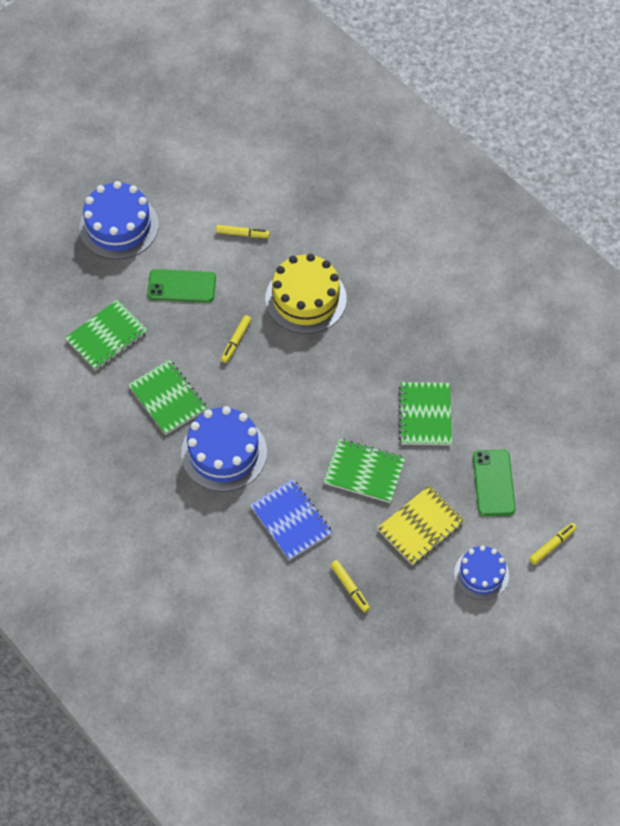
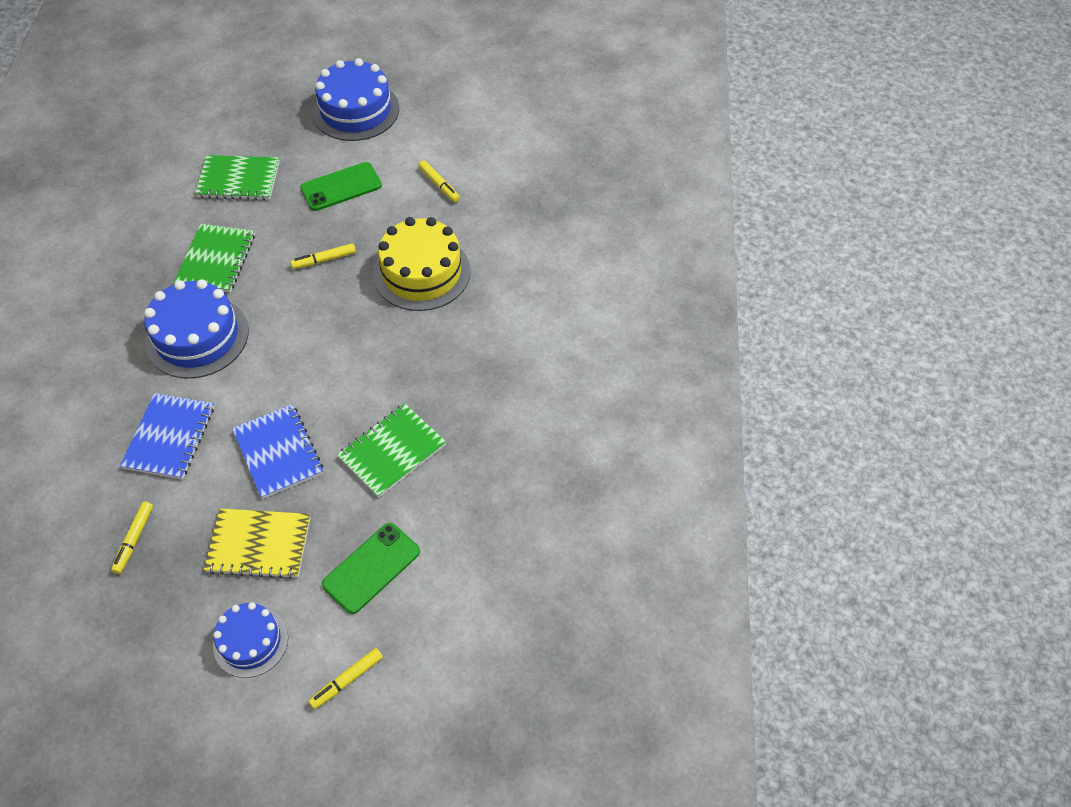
camera: 45 degrees right, 5 degrees down
(181, 286) = (341, 187): green phone -> green phone turned 75 degrees counterclockwise
(364, 472) = (278, 452): green notebook -> blue notebook
(552, 545) = (347, 680): yellow marker -> yellow marker turned 135 degrees clockwise

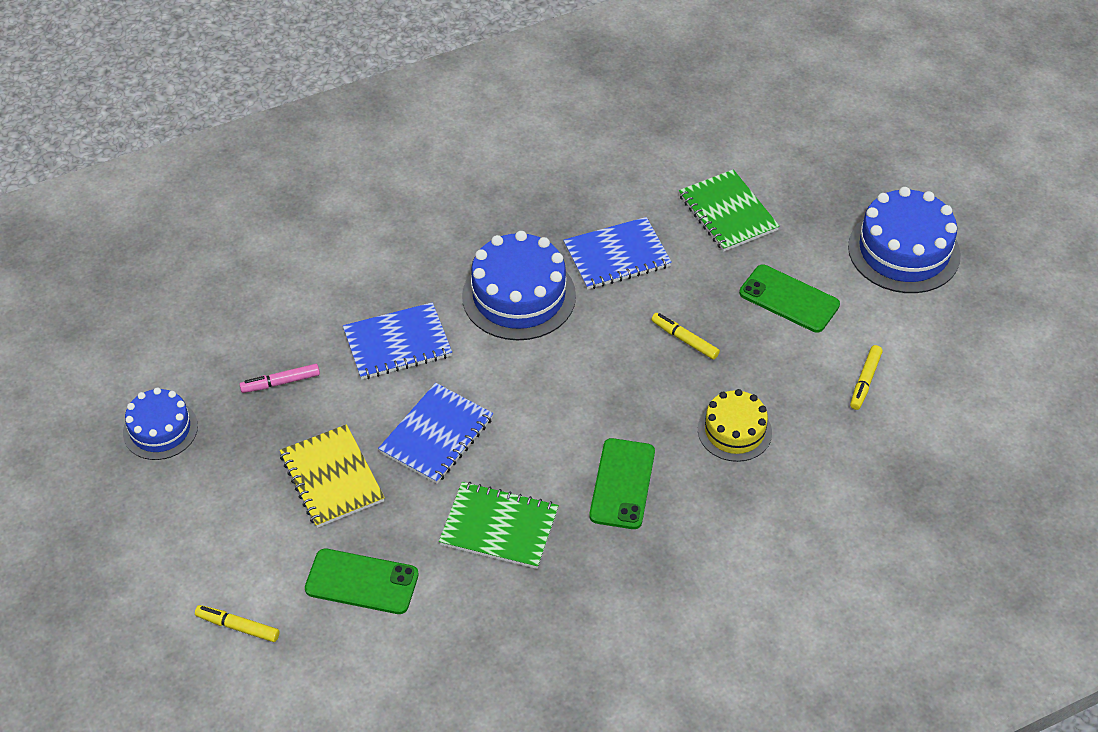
camera: 60 degrees right, 5 degrees down
(134, 540) = (280, 382): yellow marker -> pink marker
(216, 260) = (617, 256): green notebook -> blue notebook
(250, 641) = (234, 529): blue cake -> blue cake (160, 429)
(414, 358) = (622, 484): none -> green phone
(421, 272) = (734, 431): yellow cake -> yellow cake, size x0.61

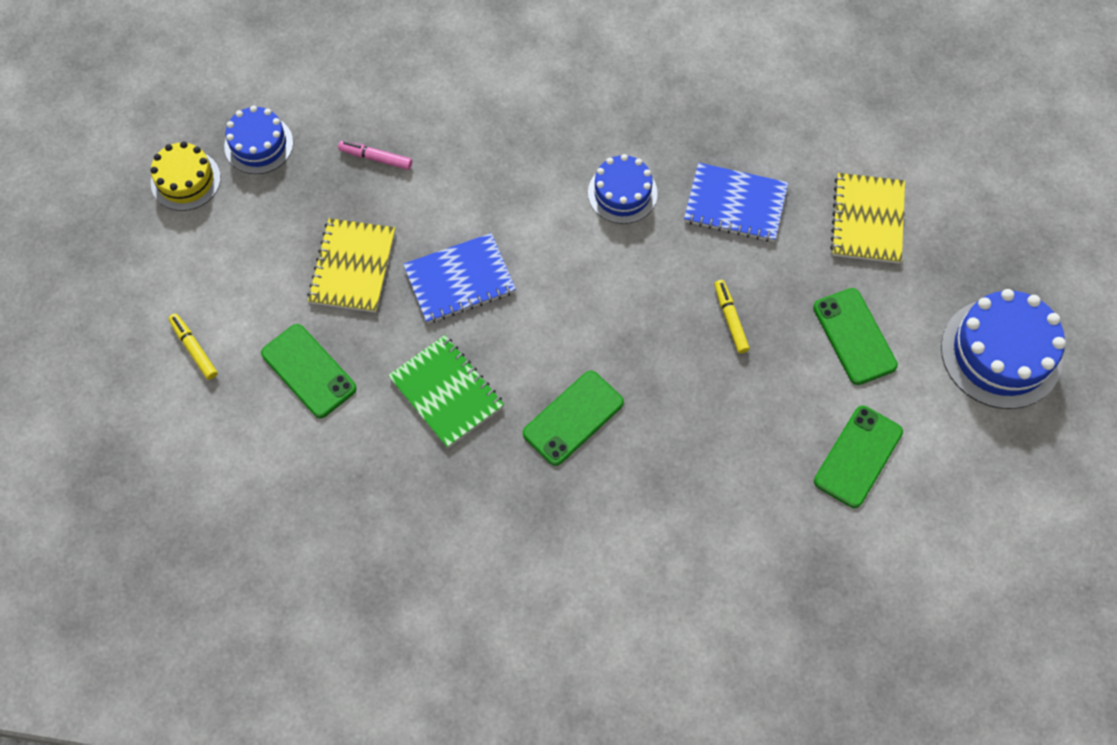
camera: 35 degrees right, 15 degrees up
(397, 343) = (491, 178): blue notebook -> none
(519, 296) = (622, 193): blue cake -> blue cake, size x0.61
(727, 213) = (867, 220): green notebook -> yellow notebook
(734, 431) = (705, 430): yellow cake -> yellow cake (185, 180)
(865, 381) = (858, 456): yellow marker -> green phone

